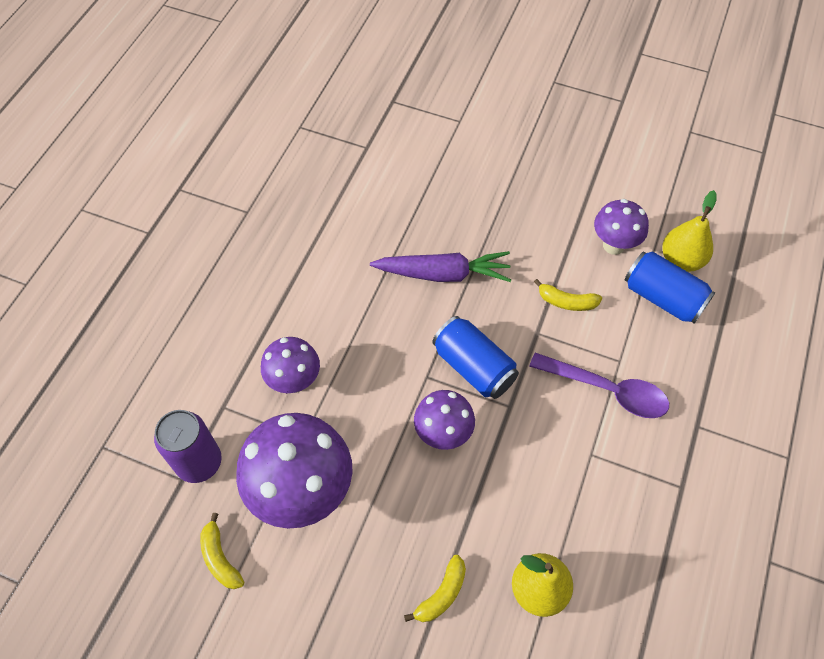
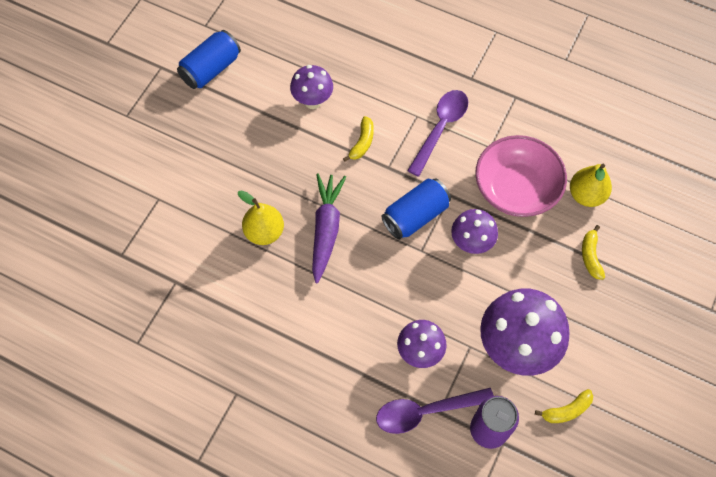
camera: 85 degrees left, 5 degrees up
(223, 392) = (426, 411): none -> purple spoon
(441, 594) = (590, 256): yellow banana -> yellow banana turned 135 degrees counterclockwise
(533, 490) = (516, 188): none -> pink bowl
(662, 298) = (365, 78): blue can -> blue can (211, 69)
(681, 260) = (332, 59): yellow pear -> yellow pear (264, 232)

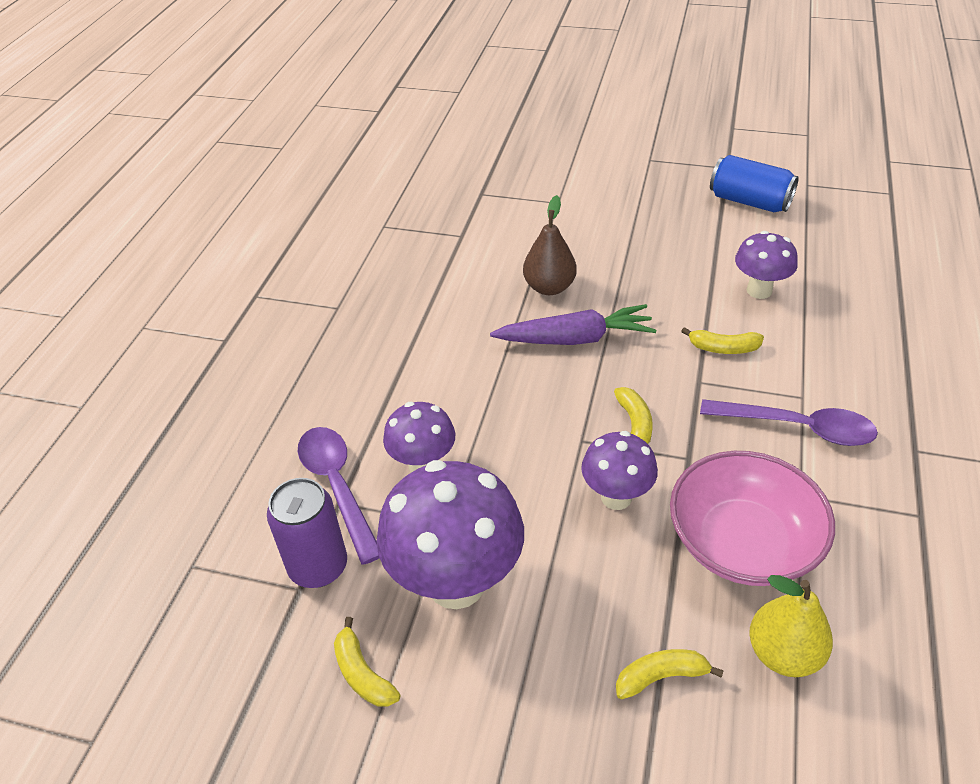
camera: 80 degrees right, 20 degrees down
(264, 232) = (549, 287): yellow pear -> brown pear
(415, 215) = (635, 424): blue can -> yellow banana

